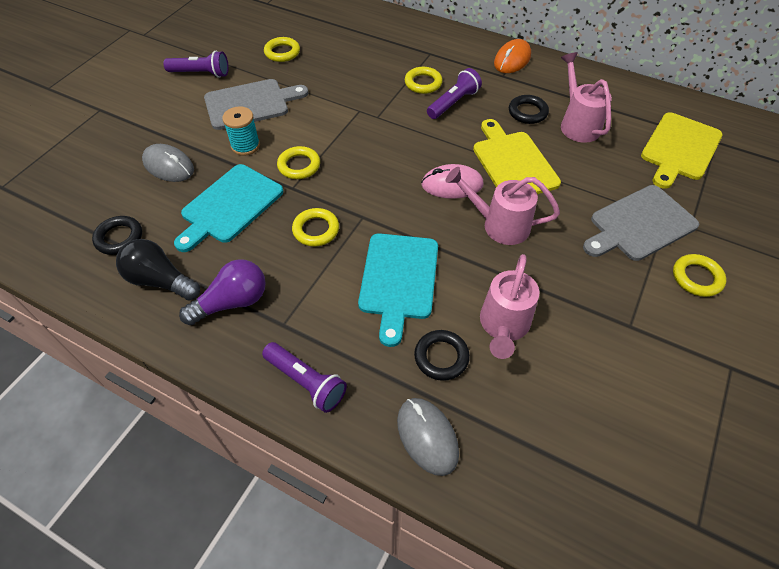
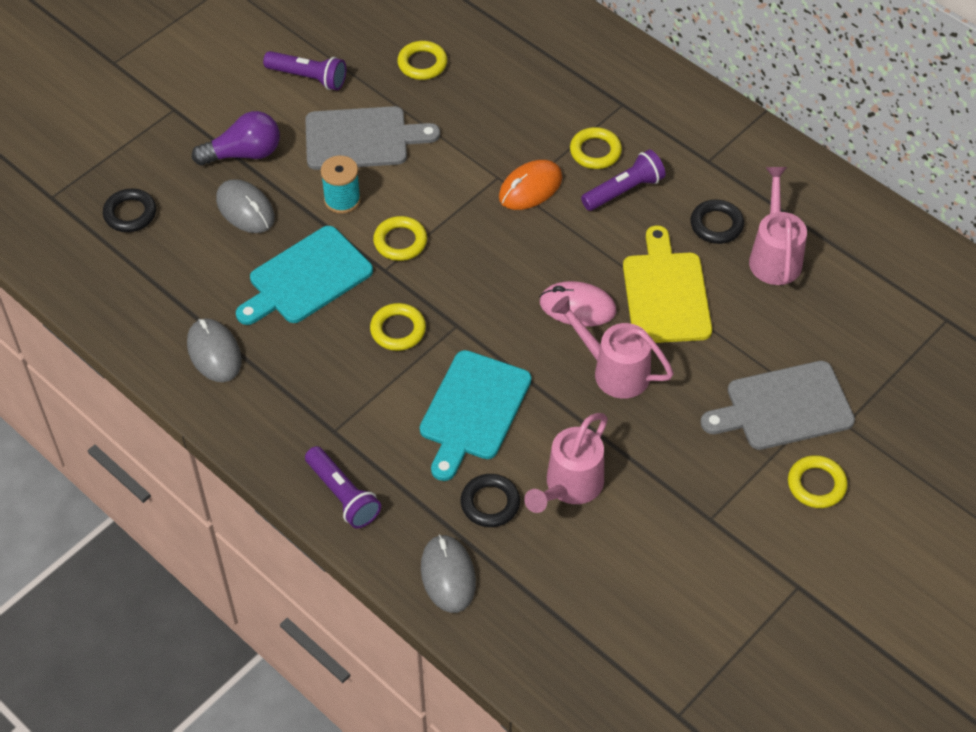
camera: 15 degrees right, 0 degrees up
(119, 238) = (176, 291): black ring -> black ring (130, 213)
(160, 280) = (214, 353): black light bulb -> grey mouse
(232, 302) = (285, 394): purple light bulb -> purple light bulb (244, 153)
(512, 60) = (732, 138): orange mouse -> orange mouse (530, 188)
(679, 149) = (891, 319): yellow cutting board -> none

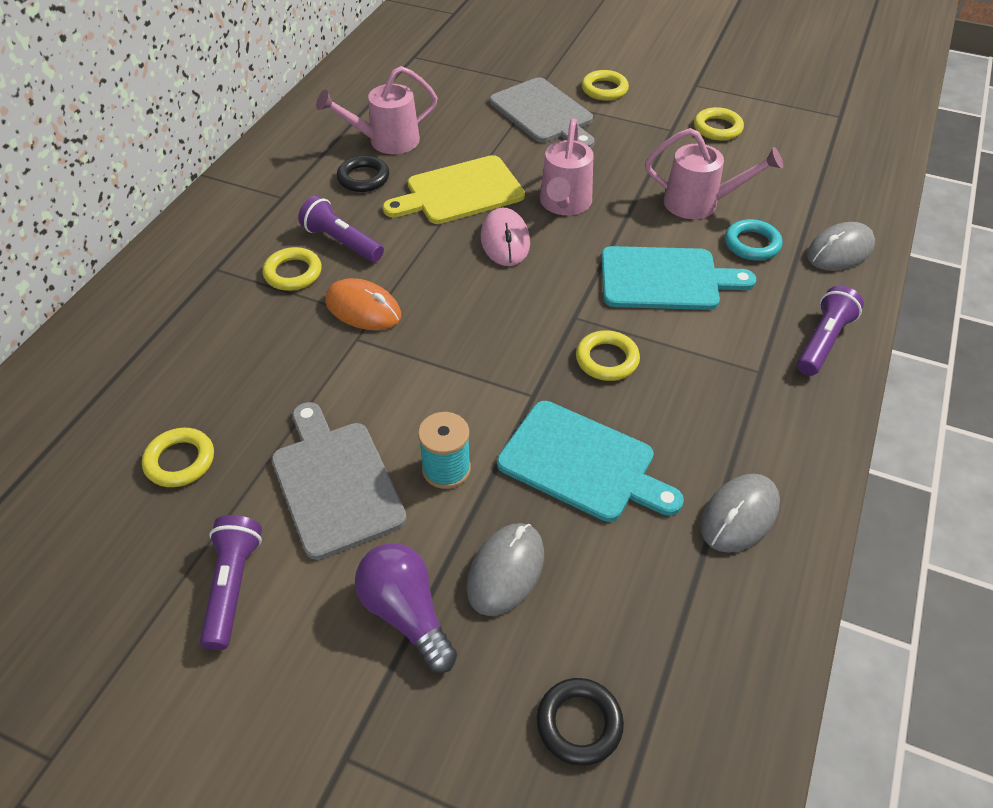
camera: 110 degrees left, 5 degrees down
(400, 241) = (486, 394): yellow ring -> yellow ring (717, 128)
(490, 503) = (752, 244): black ring -> turquoise ring

